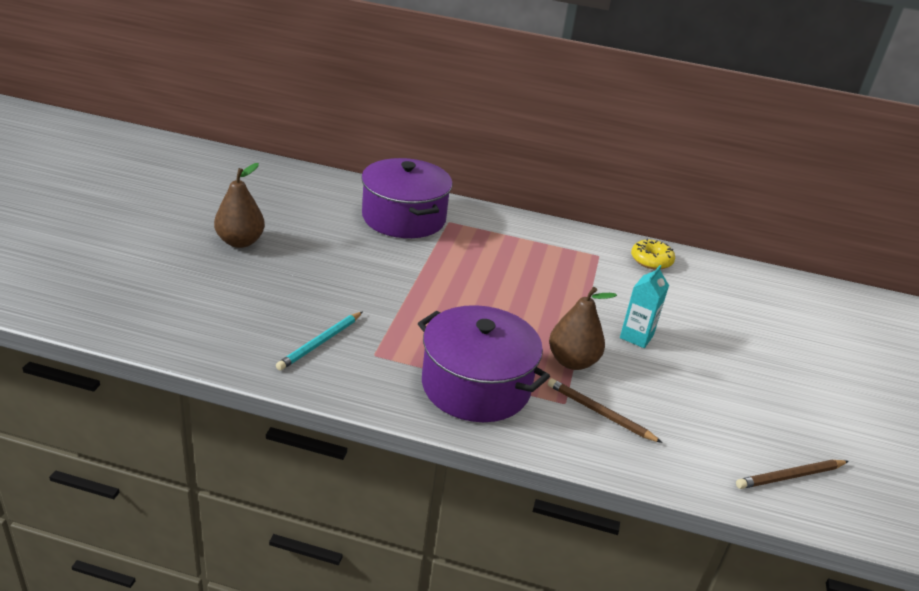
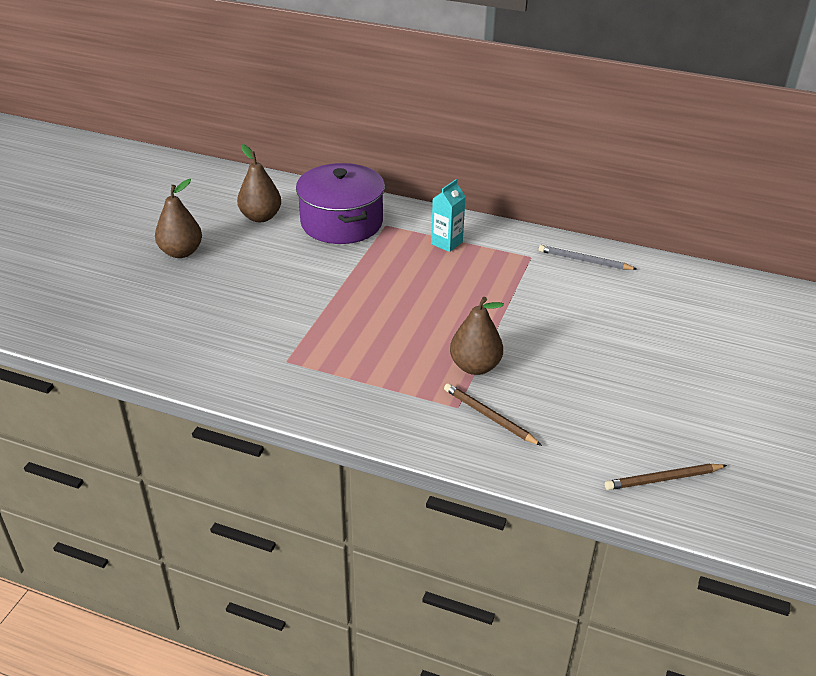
camera: 10 degrees right, 5 degrees up
(319, 210) = (261, 217): none -> brown pear
(320, 342) = (239, 350): turquoise pencil -> none
(476, 386) = (376, 390): purple pot -> none
(636, 336) = (546, 341): turquoise carton -> turquoise carton (446, 243)
(651, 260) = (584, 260): yellow donut -> grey pencil

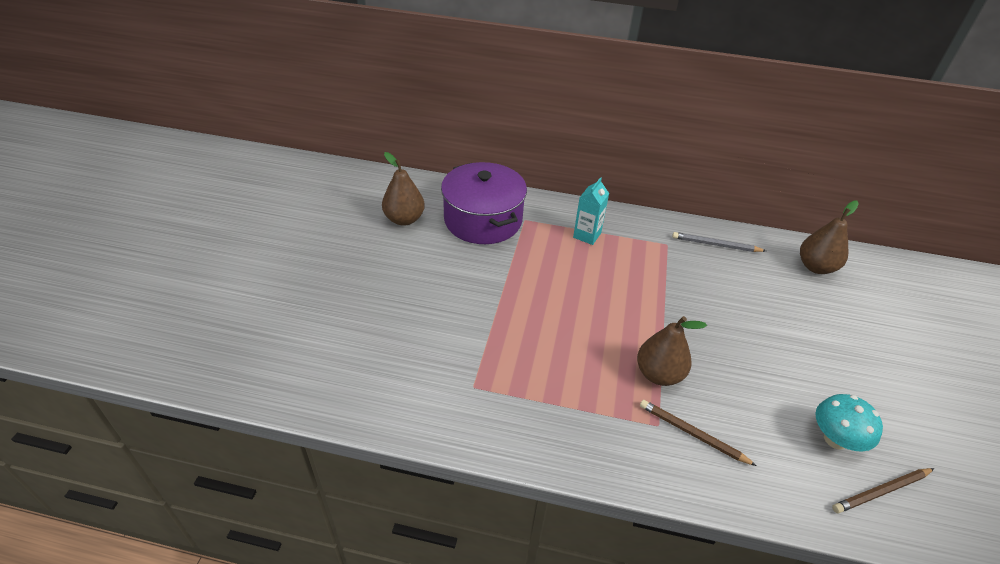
camera: 10 degrees left, 5 degrees up
(181, 252) = (335, 265): brown pear -> brown pear (816, 267)
(636, 434) = (835, 439): none -> turquoise mushroom

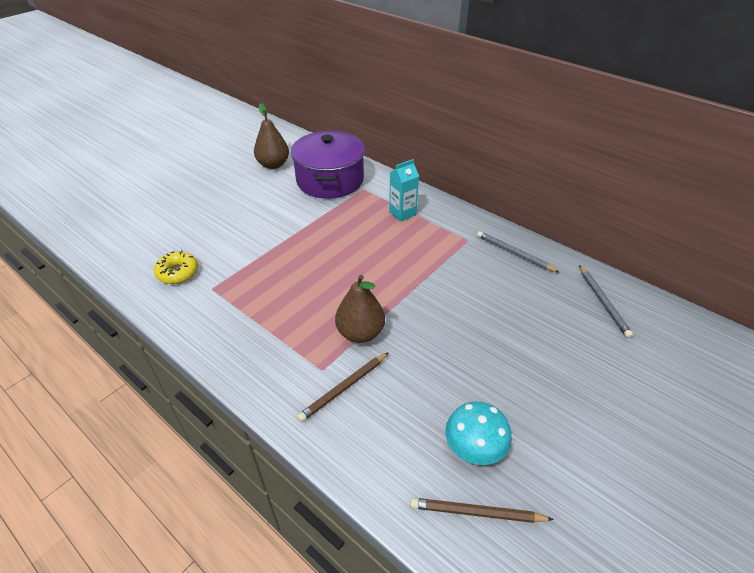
camera: 30 degrees right, 0 degrees up
(418, 383) = (178, 272): none -> yellow donut
(693, 434) = (344, 388): brown pencil -> brown pencil turned 105 degrees counterclockwise
(816, 267) = (603, 302): brown pear -> grey pencil

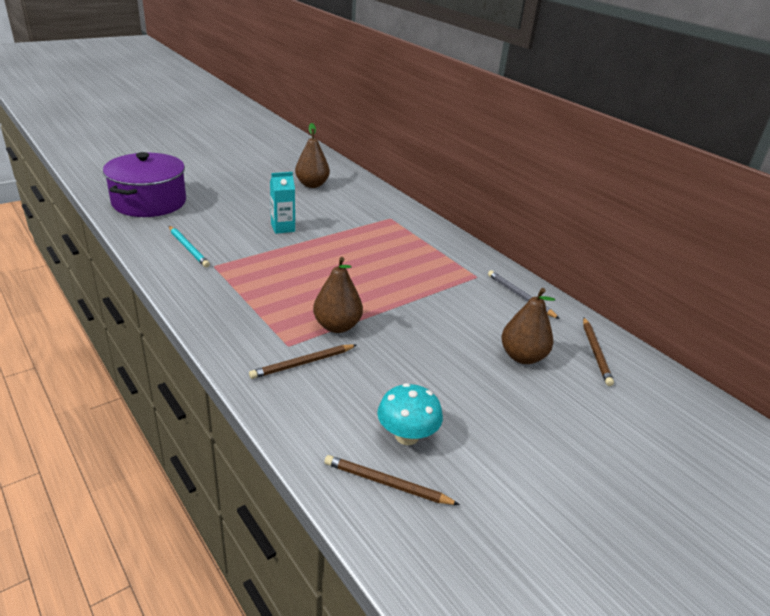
camera: 10 degrees right, 10 degrees down
(178, 272) = (188, 248): yellow donut -> turquoise pencil
(330, 180) = (361, 206): purple pot -> purple pot (149, 202)
(402, 213) = (421, 244): turquoise carton -> turquoise carton (283, 228)
(542, 324) = (522, 357): none -> brown pear
(603, 302) = (595, 352): grey pencil -> brown pencil

